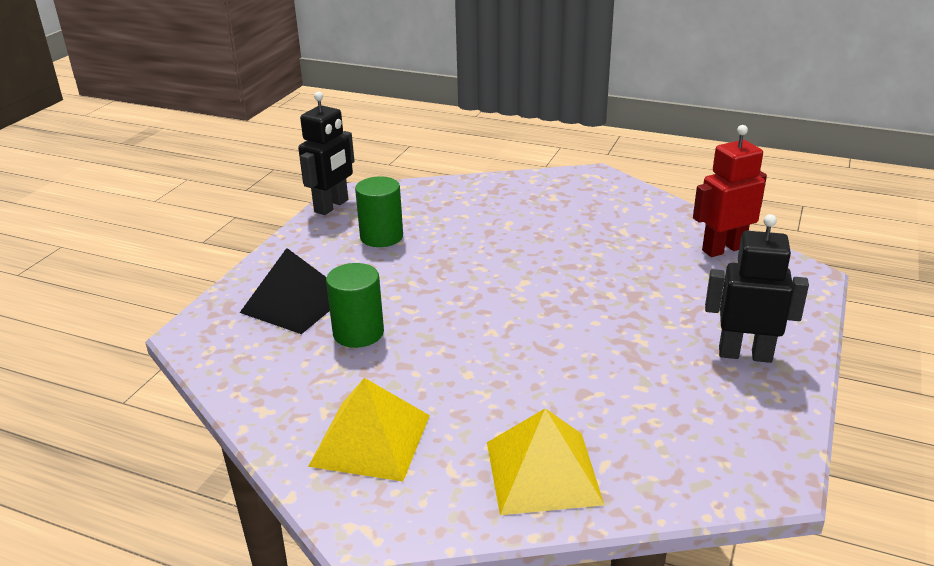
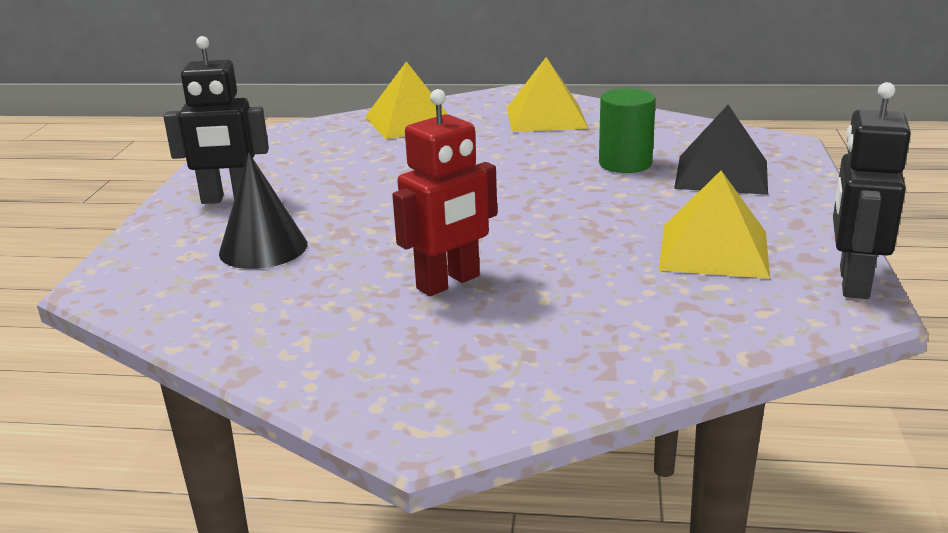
camera: 165 degrees right, 5 degrees down
(381, 237) = (714, 250): green cylinder -> yellow pyramid
(695, 289) = (263, 248): none -> black cone
(723, 249) = (203, 305): red robot -> red robot (448, 283)

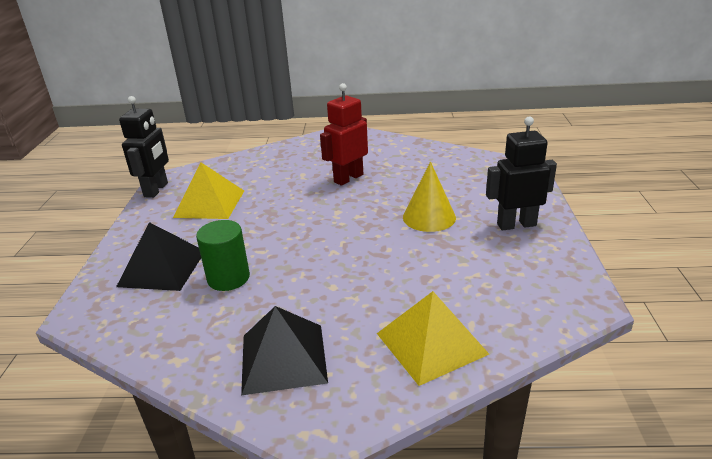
camera: 175 degrees right, 5 degrees up
(263, 248) = (457, 190): black cone -> none
(341, 213) = (429, 217): none -> yellow cone
(546, 117) = (283, 358): yellow pyramid -> black pyramid

